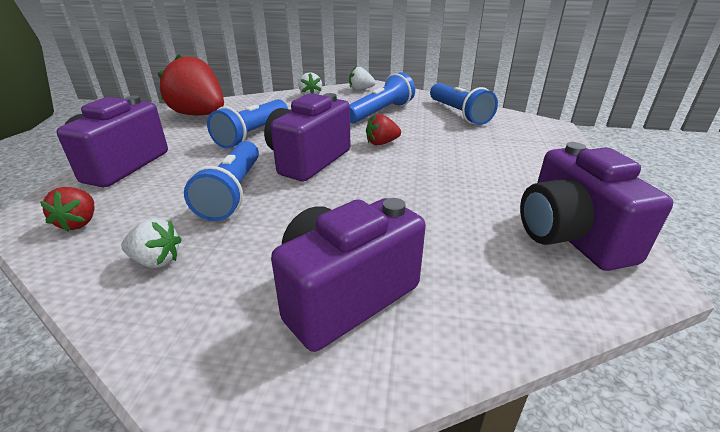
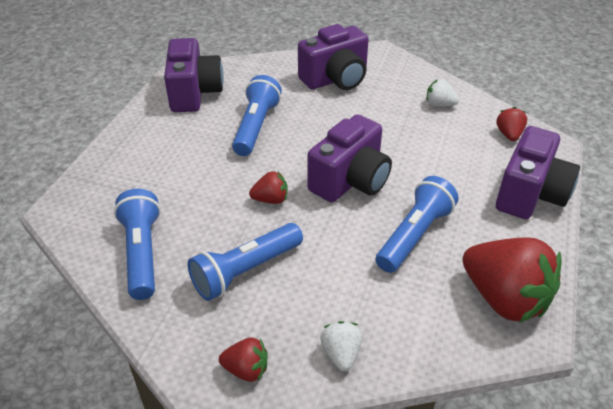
camera: 170 degrees left, 10 degrees up
(232, 192) = (411, 149): blue flashlight -> blue flashlight (256, 126)
(360, 89) = (246, 370): white strawberry -> red strawberry

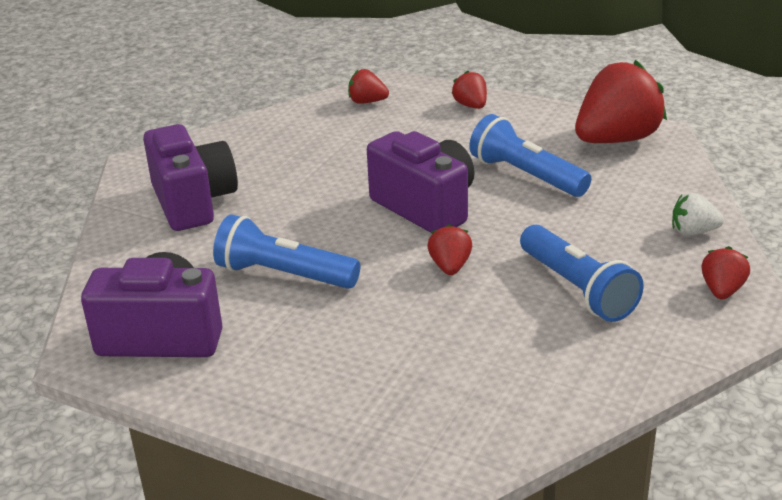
camera: 80 degrees left, 10 degrees down
(142, 253) = (542, 375): blue flashlight -> none
(439, 104) = (291, 134): white strawberry -> none
(530, 194) = (471, 106): purple camera -> red strawberry

